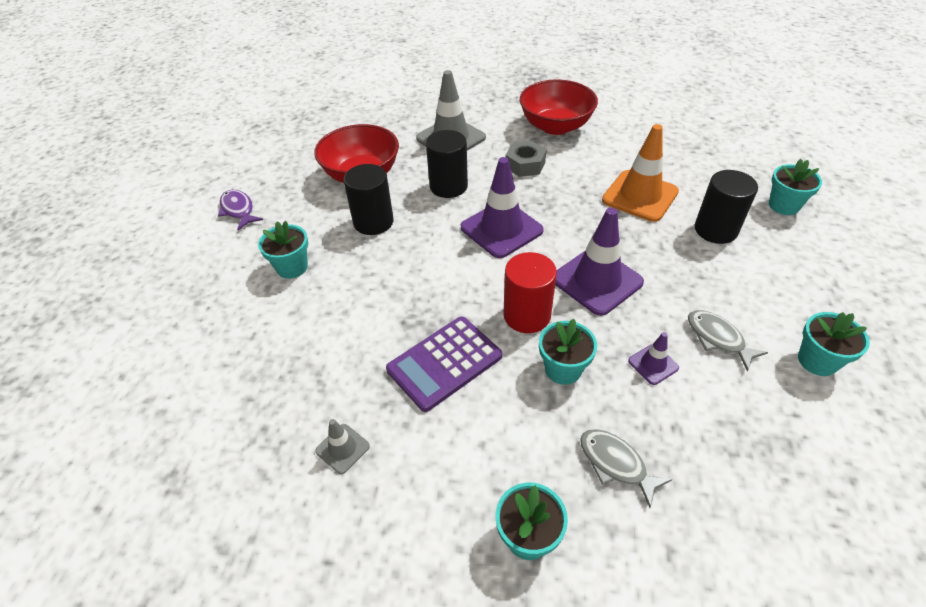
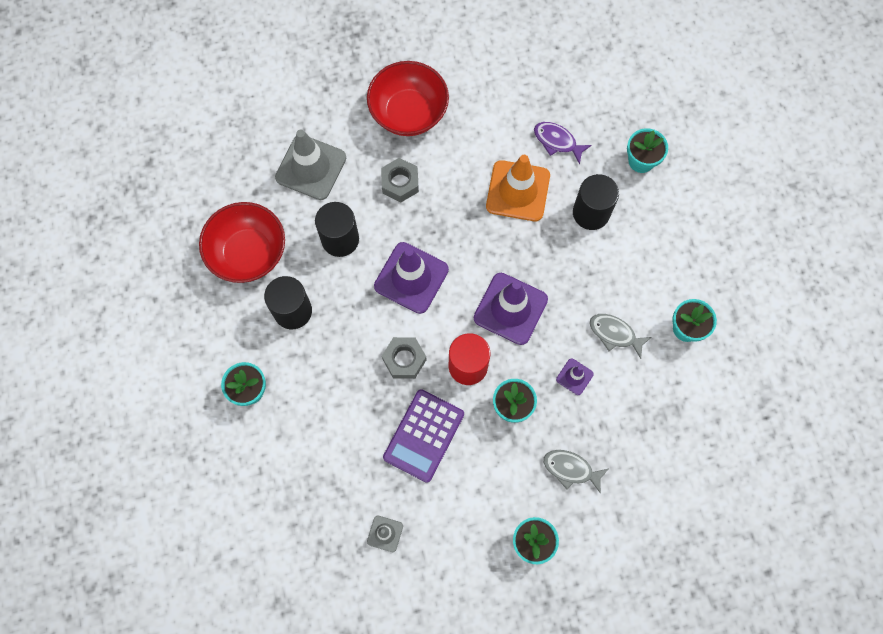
camera: 25 degrees left, 25 degrees up
(238, 210) = (155, 343): purple fish -> purple fish (557, 141)
(460, 289) = (404, 359): none -> grey nut

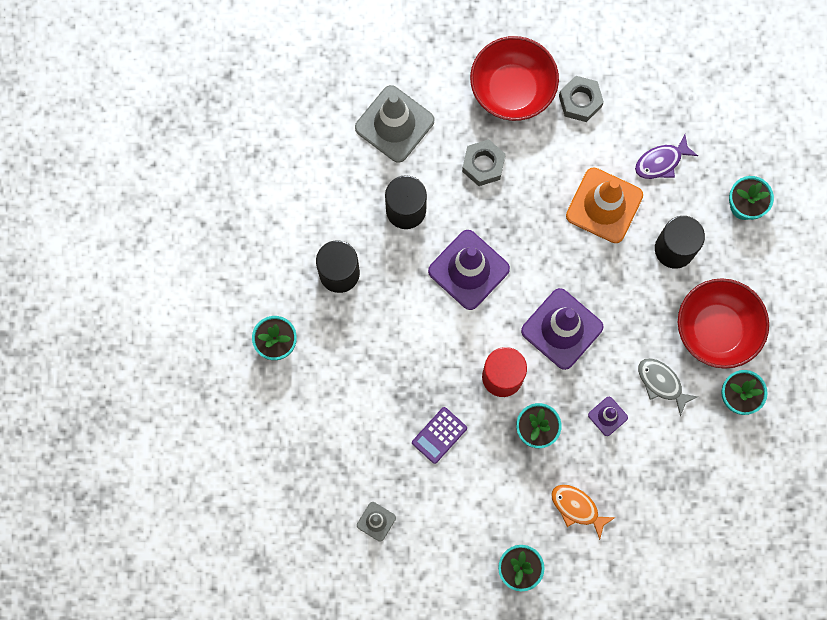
camera: 15 degrees right, 5 degrees up
(248, 253) = (308, 200): red bowl -> red bowl (716, 329)
(404, 359) = (439, 353): grey nut -> grey nut (580, 101)
(423, 435) = (439, 435): purple calculator -> purple calculator, size x0.60
(557, 141) = (661, 162): purple fish -> purple fish turned 75 degrees counterclockwise
(571, 469) = (577, 508): grey fish -> orange fish

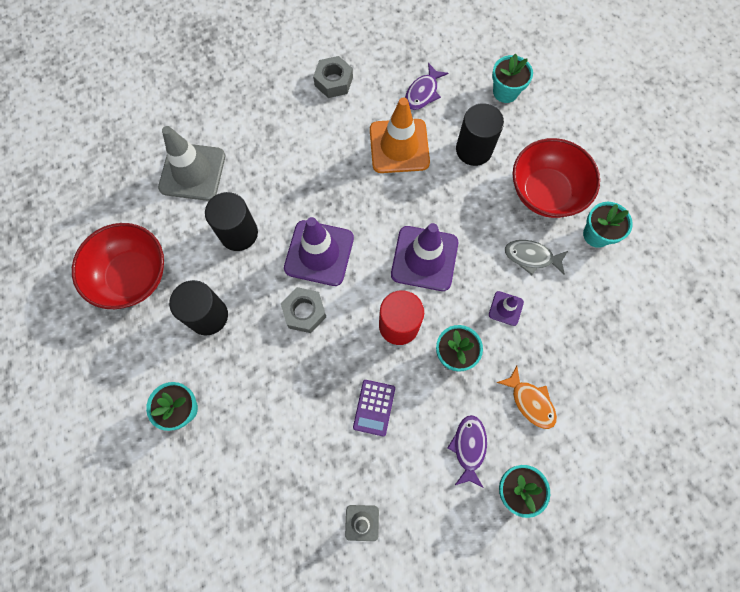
camera: 30 degrees left, 5 degrees down
(483, 165) = (284, 165): grey nut -> grey nut (304, 312)
(500, 514) = (469, 447): none -> purple fish
(512, 89) = (275, 99): red bowl -> red bowl (132, 276)
(577, 508) = (530, 402): orange fish -> orange fish turned 135 degrees counterclockwise

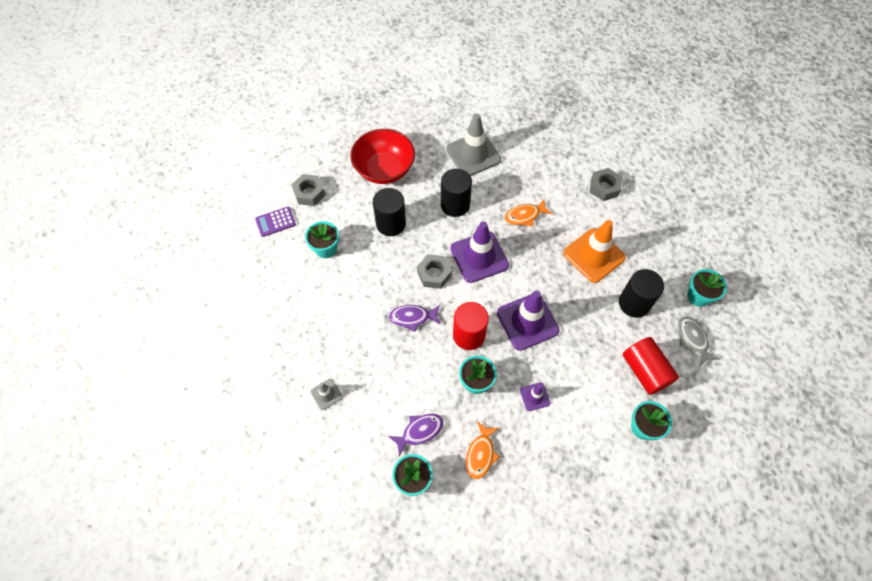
camera: 55 degrees right, 10 degrees down
(93, 381) = (309, 193): none -> grey nut
(306, 176) = (524, 216): none -> orange fish
(374, 407) = (403, 355): purple calculator -> purple calculator (275, 222)
(423, 93) = (647, 244): purple fish -> purple fish (412, 317)
(531, 257) = (587, 391): grey fish -> grey fish (693, 339)
(545, 192) = (645, 371): red bowl -> red cylinder

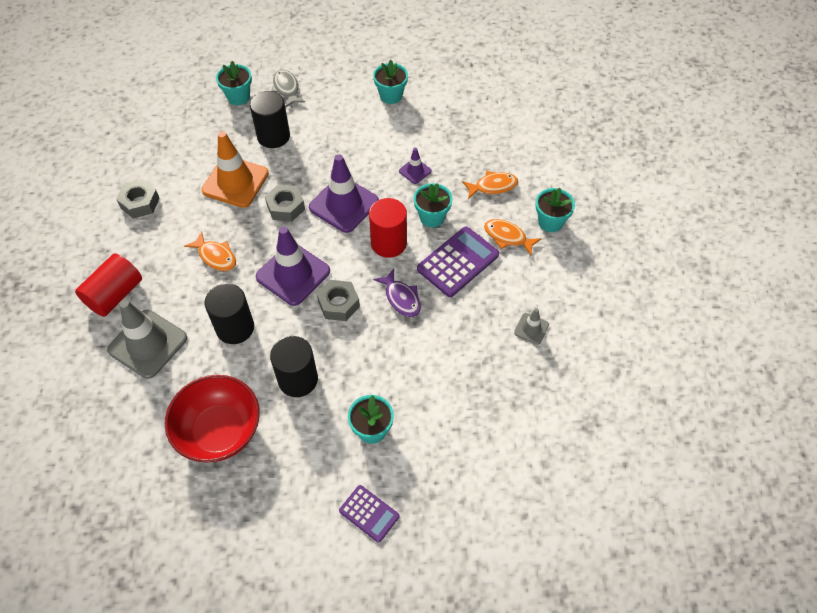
camera: 120 degrees left, 5 degrees down
(309, 193) = (303, 500): grey nut -> grey nut (286, 207)
(419, 376) = (458, 262): none -> purple calculator
(419, 431) = (507, 237): purple fish -> orange fish
(645, 371) = (339, 109): red cylinder -> red cylinder (115, 295)
(693, 339) = (287, 89): grey fish -> grey fish turned 120 degrees clockwise

